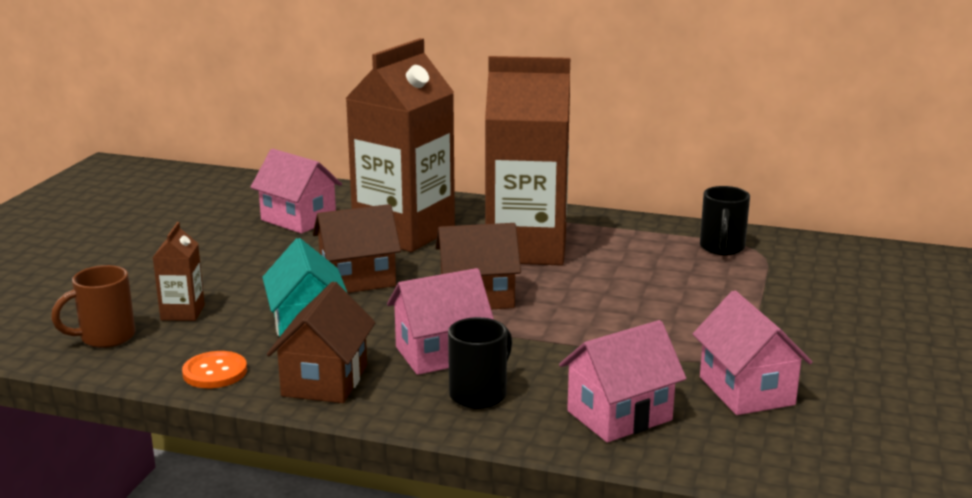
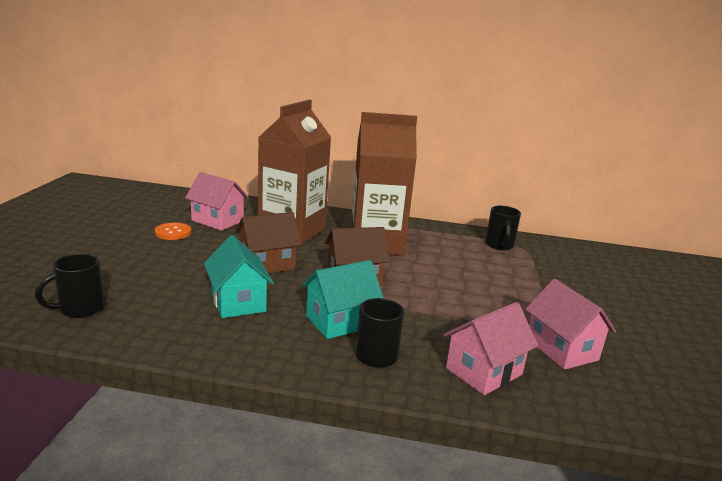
camera: 10 degrees left, 0 degrees up
(105, 338) = (79, 309): brown mug -> black mug
(182, 312) = (140, 289): brown carton -> none
(215, 372) = (170, 338): orange button -> orange button (173, 232)
(324, 380) = (258, 345): brown house -> none
(440, 354) = (340, 322): pink house -> turquoise house

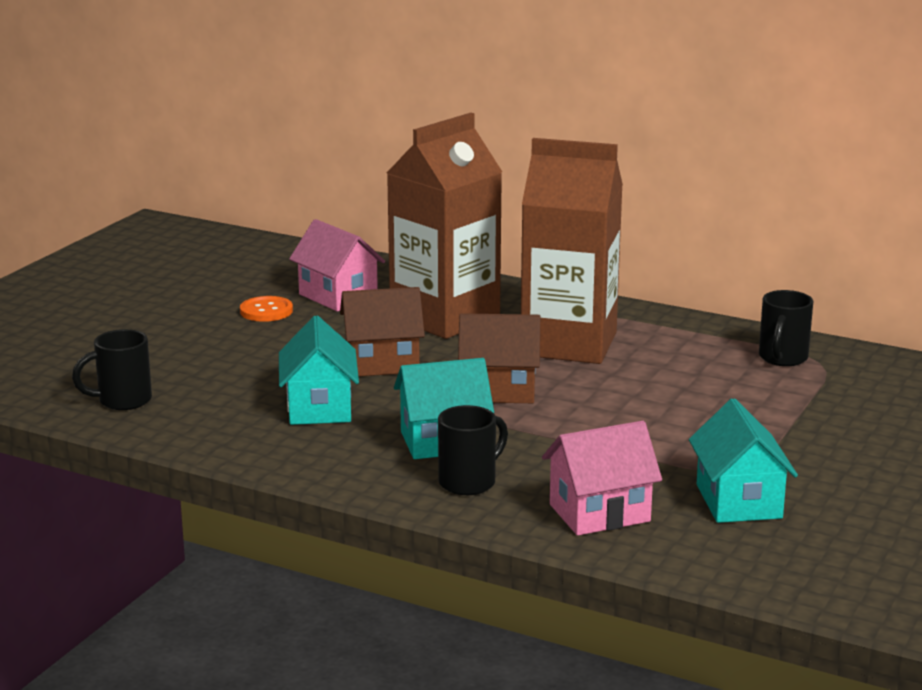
camera: 20 degrees right, 0 degrees up
(561, 349) = (738, 501): pink house -> turquoise house

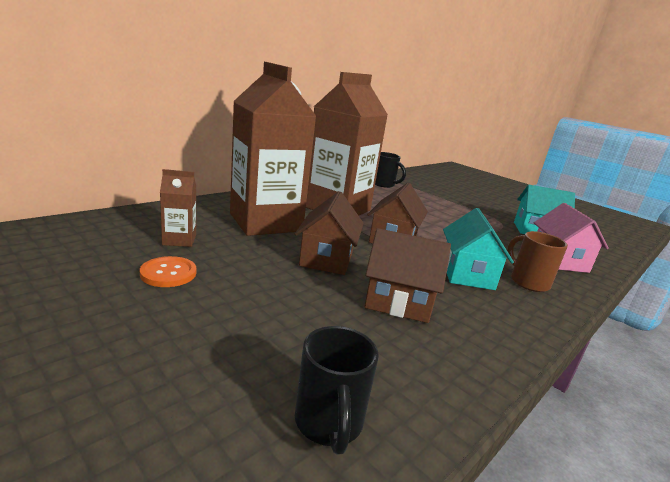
camera: 75 degrees left, 0 degrees up
(319, 408) = (398, 302): turquoise house -> brown house
(338, 296) = (179, 240): pink house -> brown carton
(469, 482) = (527, 282): black mug -> brown mug

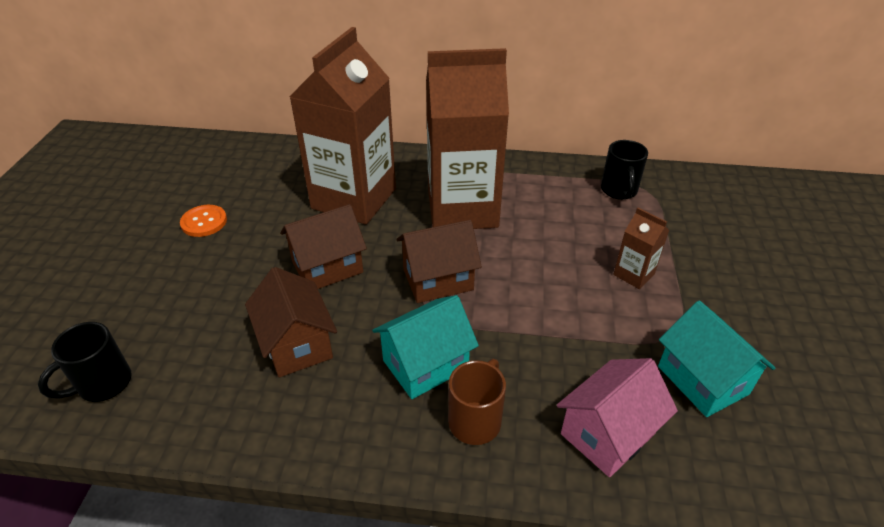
camera: 55 degrees right, 20 degrees up
(179, 240) = (258, 191): brown carton -> brown carton (633, 274)

